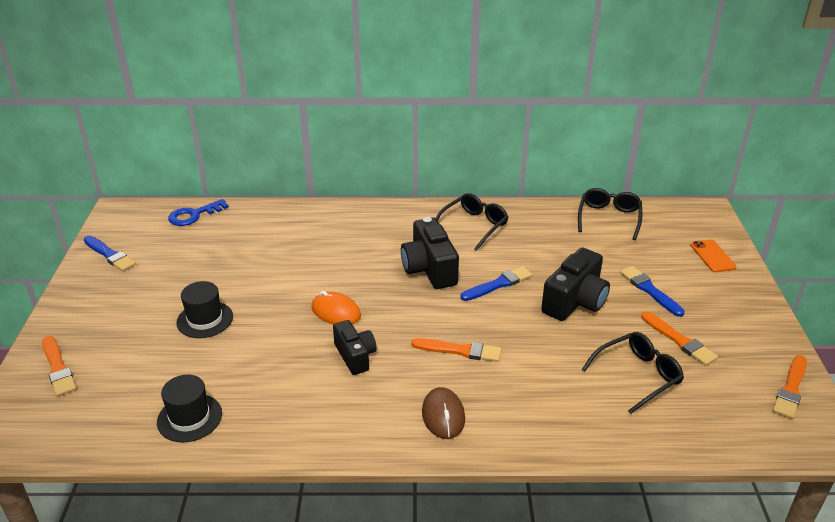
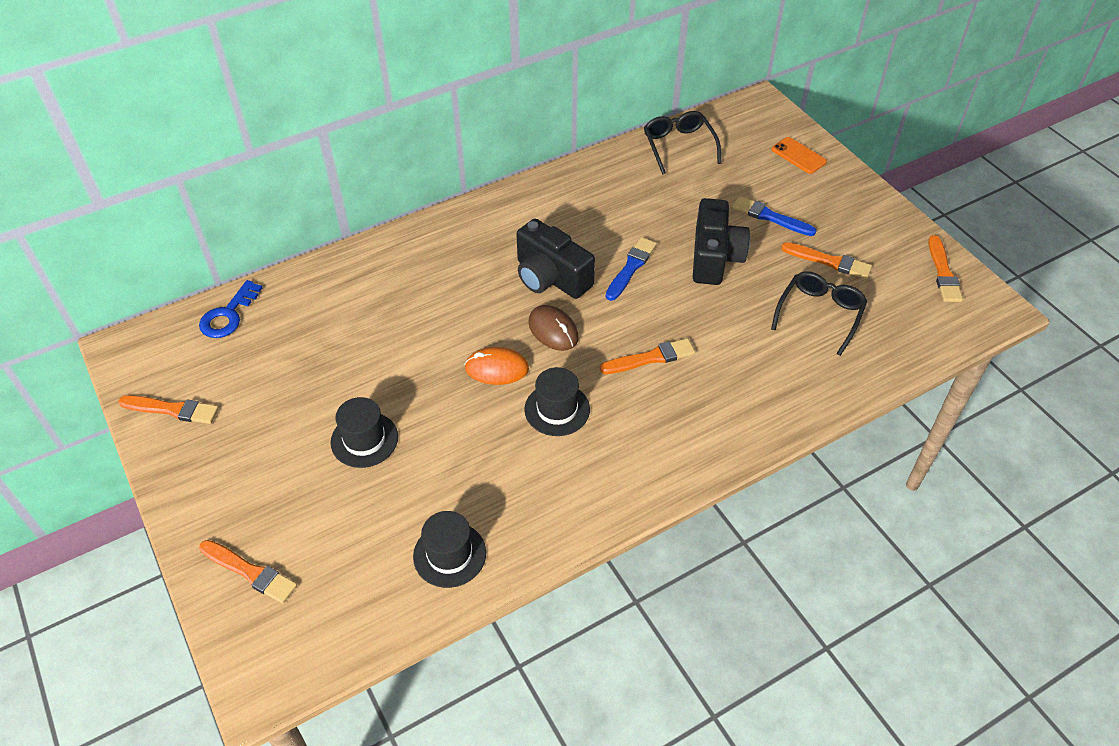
camera: 30 degrees left, 15 degrees up
(110, 255) = (172, 410): blue brush -> orange brush
(355, 356) = (557, 409): black camera -> black hat
(443, 415) = (687, 433): brown mouse -> brown mouse (553, 330)
(474, 226) = (555, 206): black glasses -> none

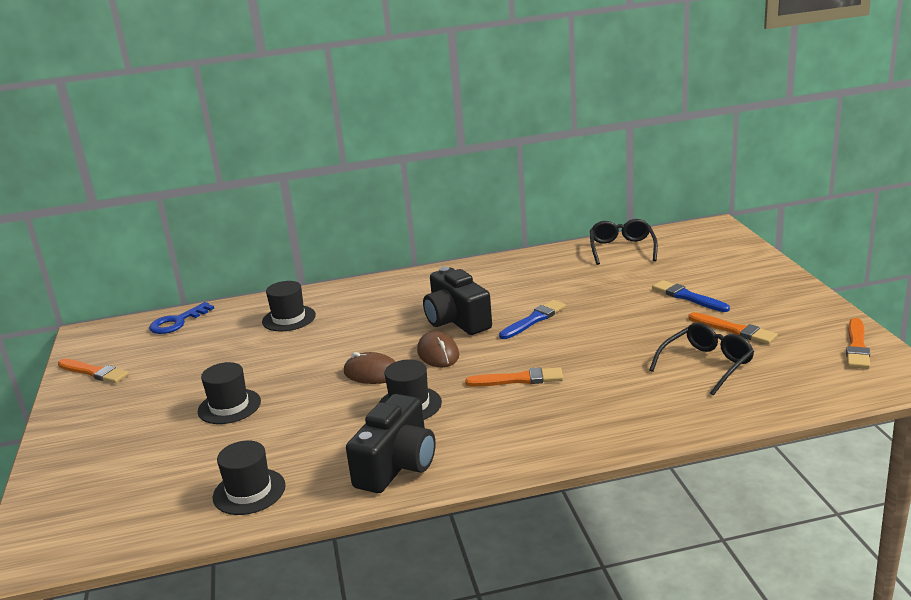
camera: 20 degrees right, 25 degrees down
(250, 572) = (76, 480): orange brush -> none
(361, 294) = (289, 318): none -> black hat
(496, 368) = (372, 373): orange mouse -> brown mouse
(714, 257) = (618, 319): black camera -> black camera (397, 465)
(798, 156) = (736, 260): orange phone -> none

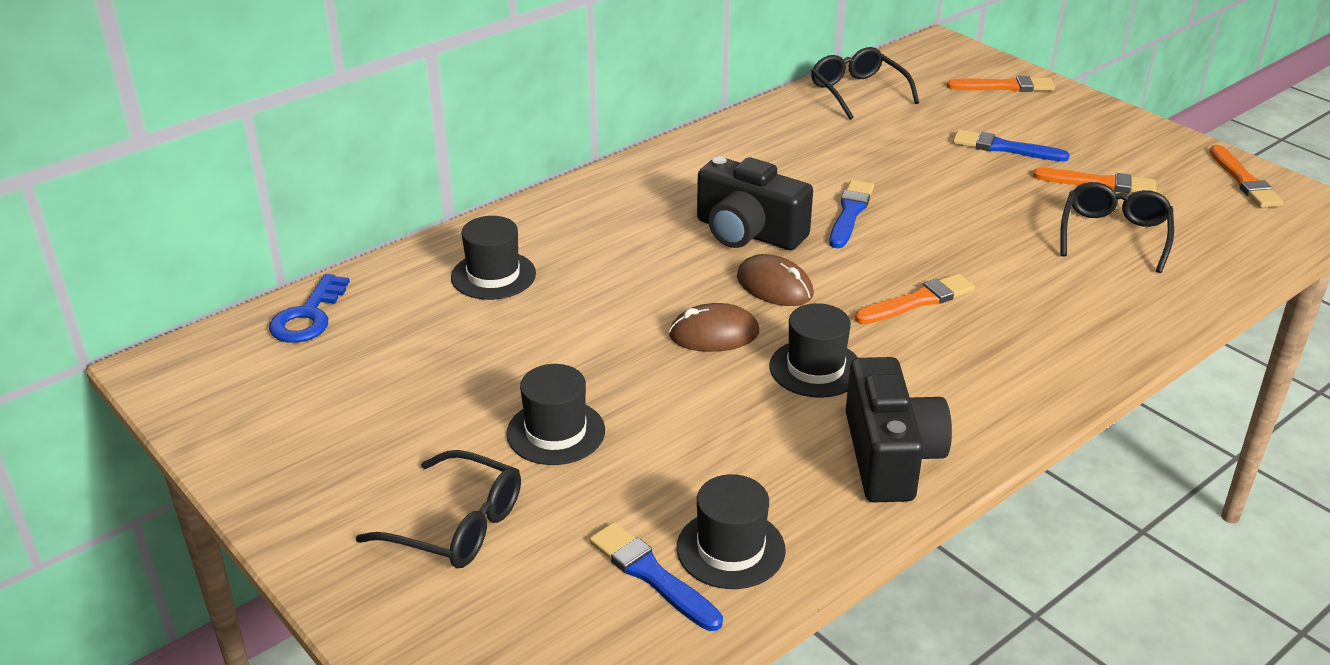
camera: 30 degrees left, 10 degrees up
(94, 372) = (256, 430): orange brush -> orange brush (1004, 86)
(130, 441) = (457, 525): none -> black glasses
(193, 493) = (652, 575): none -> blue brush

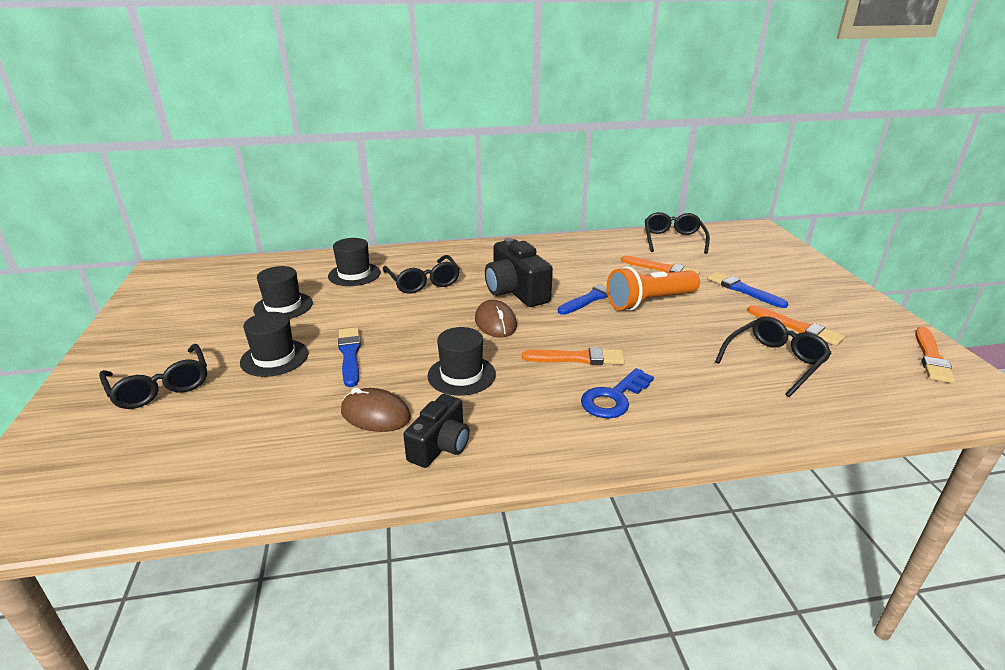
camera: 30 degrees right, 5 degrees down
(308, 316) = (248, 268): blue key -> blue key (614, 398)
(609, 257) = (423, 282): none -> black glasses
(652, 575) = (207, 457): blue brush -> blue brush (350, 355)
(714, 334) = (427, 336): brown mouse -> brown mouse (375, 414)
(730, 549) = (269, 462): black hat -> black hat (283, 306)
(890, 456) = (440, 446): black camera -> black camera, size x0.64
(920, 198) = (649, 302): none -> orange flashlight
(1004, 86) = (781, 258): orange brush -> orange brush (662, 269)

